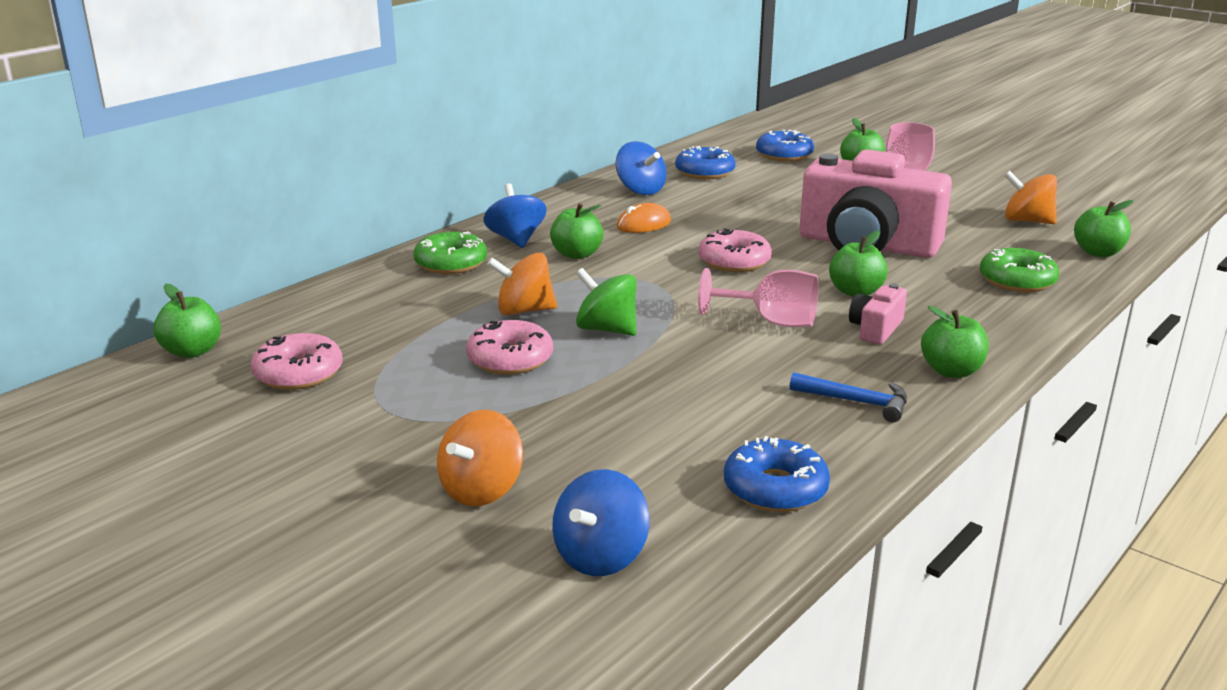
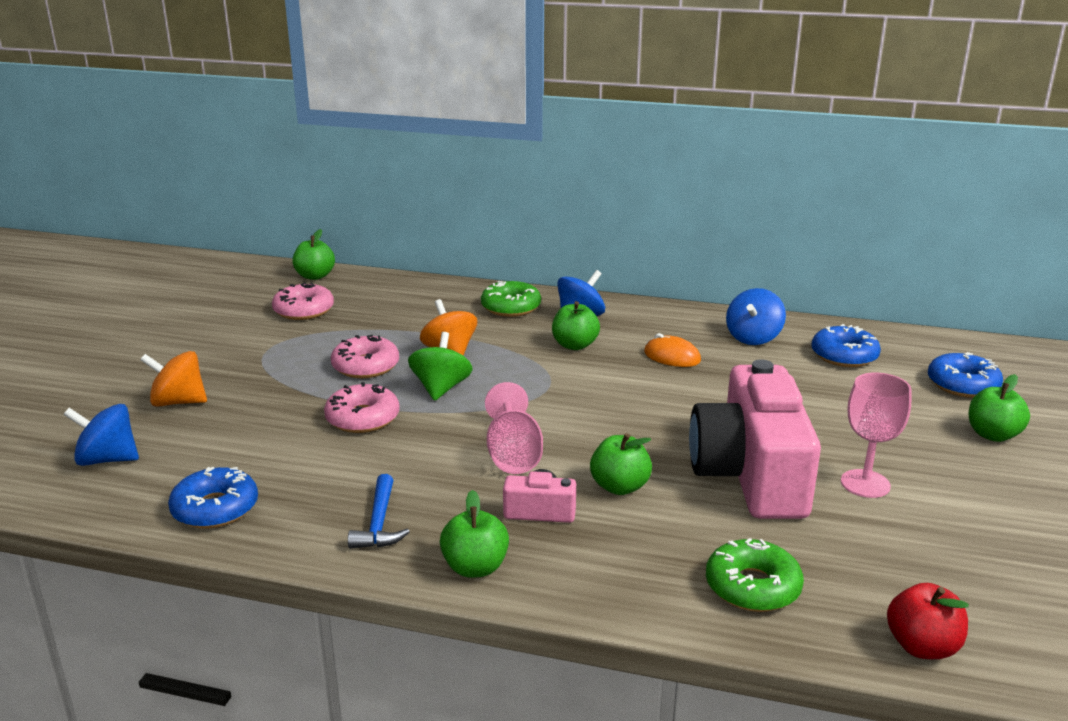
camera: 65 degrees right, 0 degrees up
(734, 261) = (631, 413): pink donut -> pink donut (362, 418)
(1026, 221) = (968, 576): orange spinning top -> none
(1098, 252) = (922, 647): green apple -> red apple

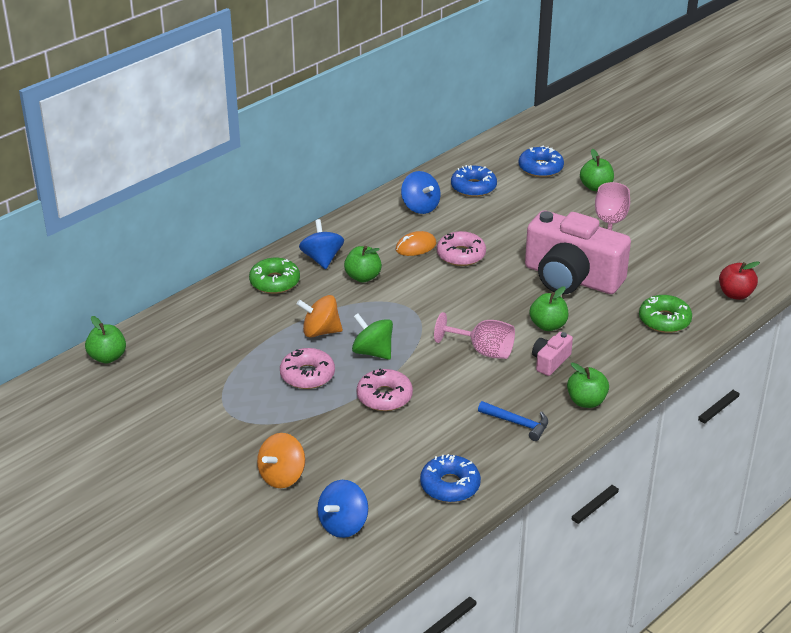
camera: 60 degrees left, 10 degrees up
(304, 310) = (175, 380): pink donut -> pink donut (461, 255)

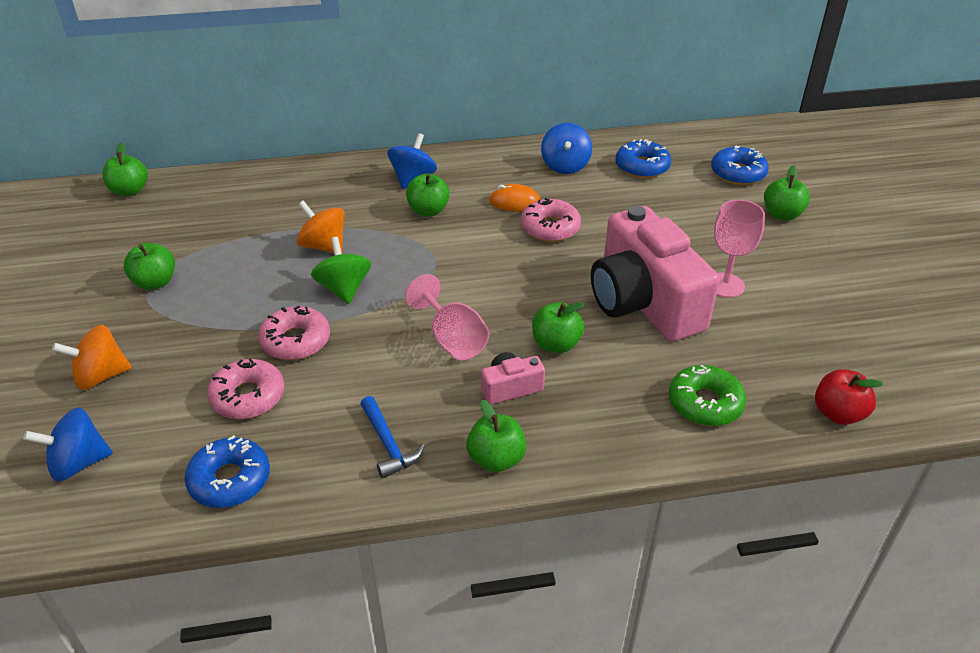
camera: 35 degrees right, 5 degrees up
(230, 407) = (155, 282): none -> green apple
(275, 282) = (345, 183): green donut -> none
(307, 375) = (257, 283): pink donut -> pink donut (248, 397)

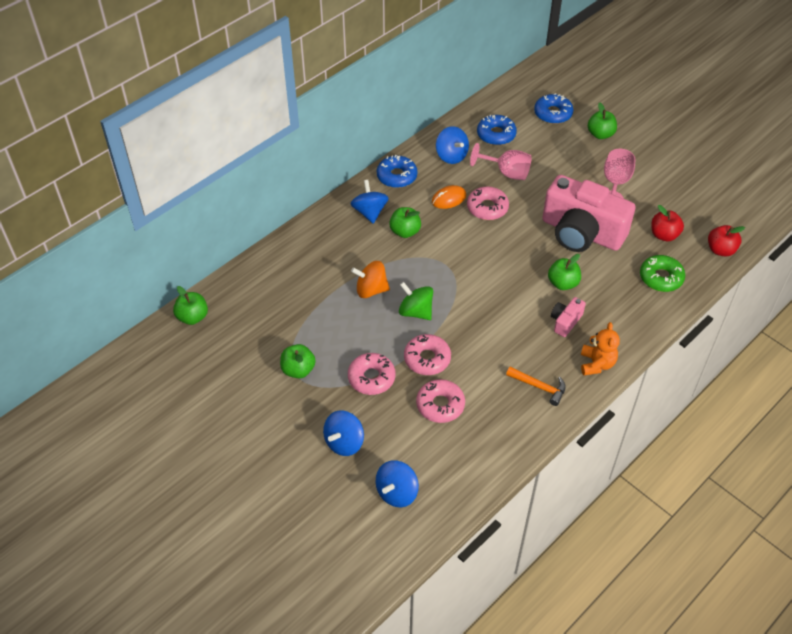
camera: 35 degrees left, 10 degrees up
(101, 376) = (344, 442): orange spinning top -> blue spinning top
(213, 328) = (371, 378): none -> pink donut
(230, 480) = (484, 452): blue donut -> blue donut (397, 176)
(388, 444) = (539, 387): blue hammer -> orange hammer
(452, 339) = (508, 310): pink goblet -> pink goblet (506, 172)
(496, 459) = (596, 364): green apple -> orange teddy bear
(762, 356) = (664, 235): none -> red apple

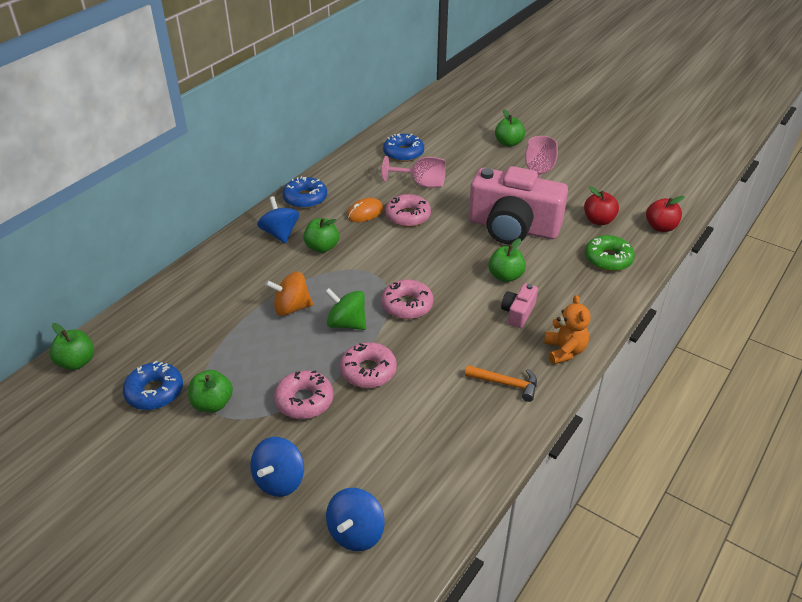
camera: 10 degrees left, 10 degrees down
(440, 405) = (393, 419): pink donut -> pink donut (407, 305)
(451, 156) = (360, 175): blue spinning top -> none
(553, 114) = (457, 131): blue donut -> blue donut (154, 392)

